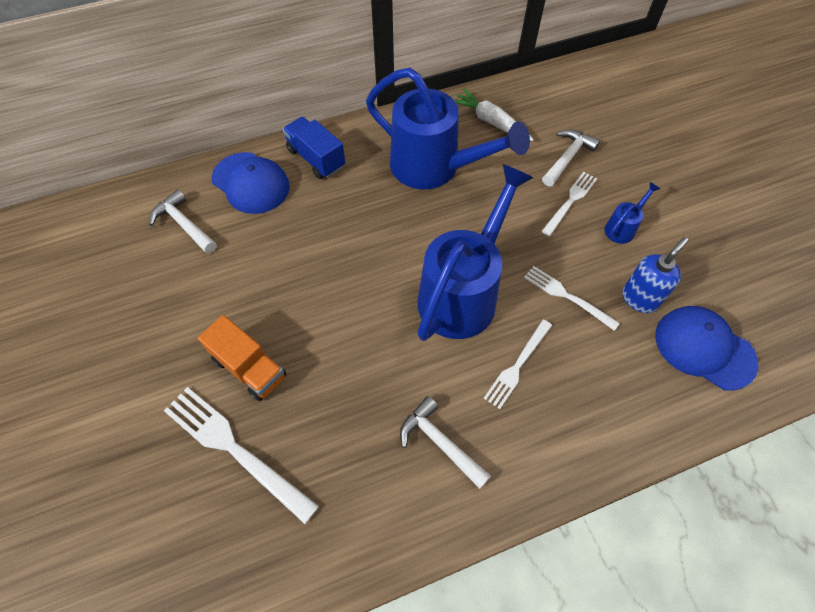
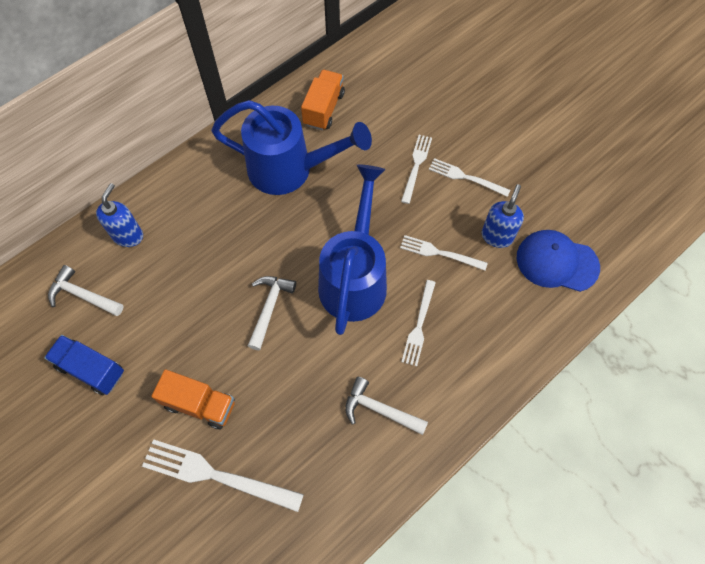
camera: 20 degrees left, 5 degrees up
(251, 183) = (128, 235): blue cap -> blue soap dispenser
(316, 158) = (179, 193): blue truck -> blue truck (91, 369)
(490, 121) = (323, 109): white carrot -> orange truck
(567, 157) = (401, 125): white hammer -> white hammer (269, 307)
(622, 228) = (465, 177): blue watering can -> white fork

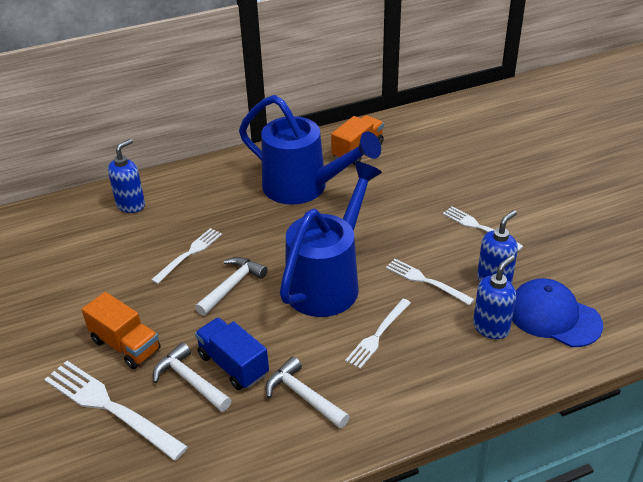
camera: 20 degrees right, 25 degrees down
(83, 295) = (67, 238): white hammer -> white hammer (190, 380)
(91, 369) = (42, 294): blue truck -> blue truck (233, 365)
(416, 166) = (431, 209): white fork -> white fork (189, 254)
(510, 289) = (491, 327): none -> blue soap dispenser

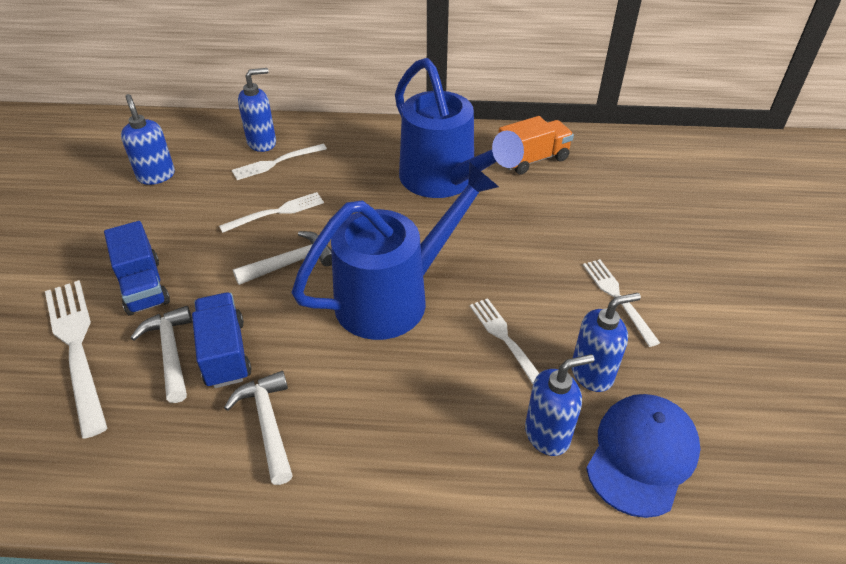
camera: 25 degrees right, 5 degrees up
(59, 260) = (156, 176): none -> blue soap dispenser
(126, 345) = (143, 286): orange truck -> blue truck
(377, 335) = (403, 385): white fork -> white fork (276, 162)
(553, 316) = (642, 455): blue cap -> blue cap turned 60 degrees clockwise

